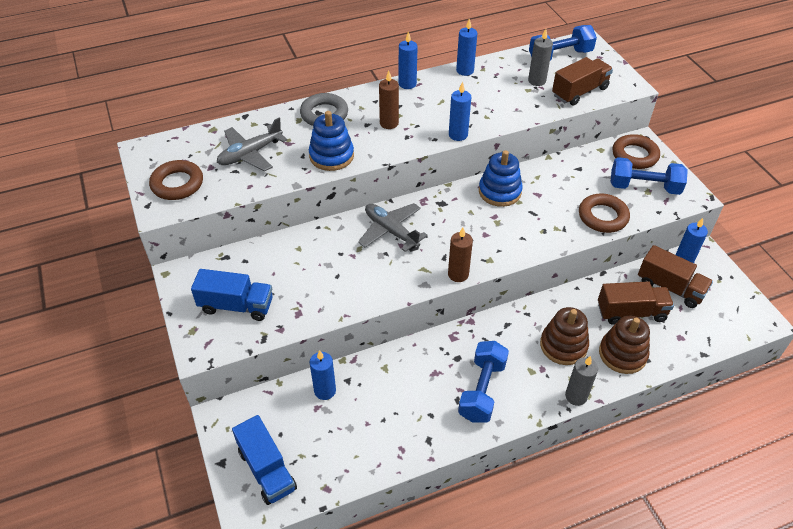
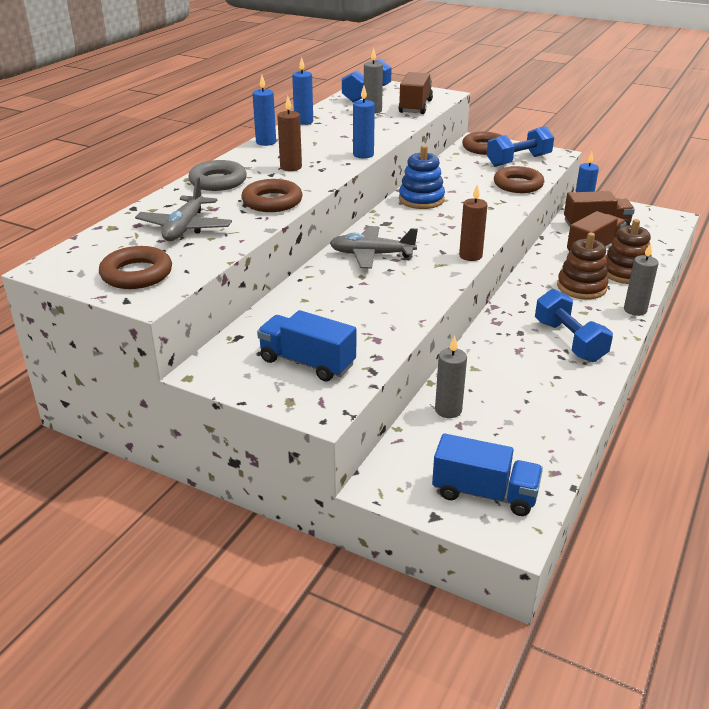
camera: 40 degrees left, 15 degrees down
(236, 305) = (307, 363): blue truck -> blue truck turned 120 degrees counterclockwise
(325, 391) = (448, 410): blue candle -> grey candle
(331, 156) = (272, 201): blue stacking toy -> brown ring

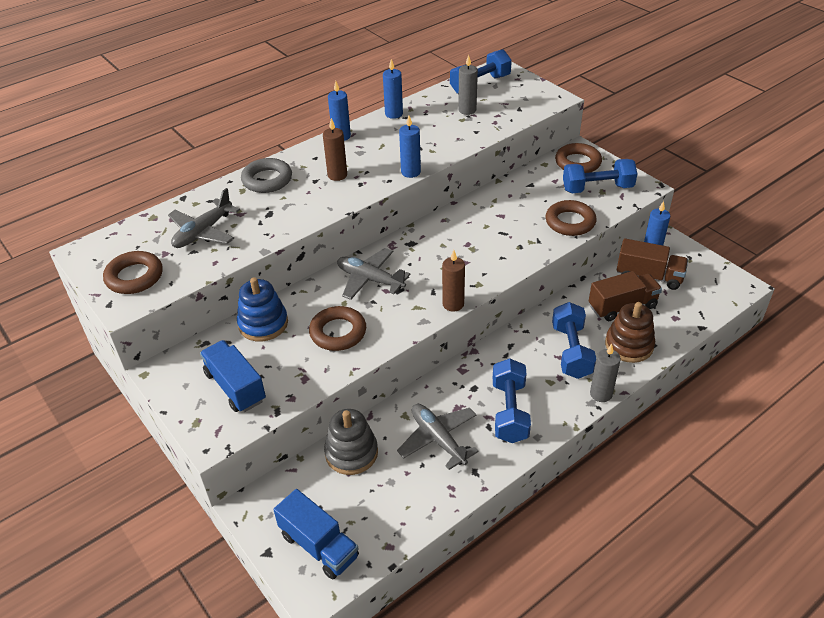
camera: 25 degrees right, 10 degrees up
(272, 201) = (290, 216): brown ring -> brown ring (338, 332)
(415, 107) = (511, 112): brown truck -> none
(421, 200) = (464, 221): blue stacking toy -> blue stacking toy (263, 324)
(448, 410) = (351, 453): grey candle -> grey stacking toy
(523, 377) = (438, 439): none -> grey plane
(581, 287) = (571, 351): brown stacking toy -> blue dumbbell

